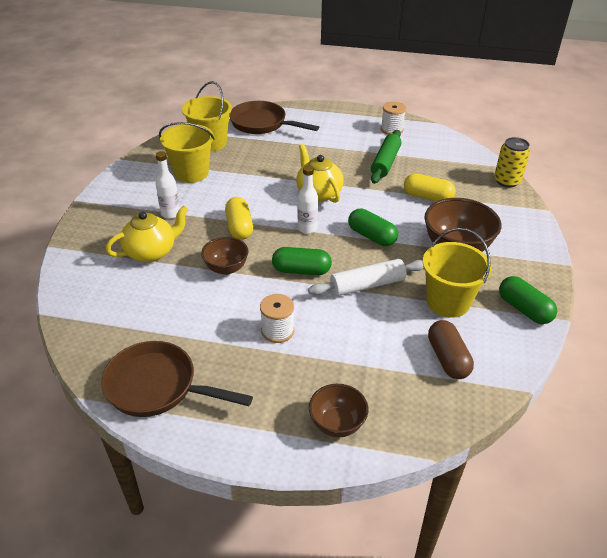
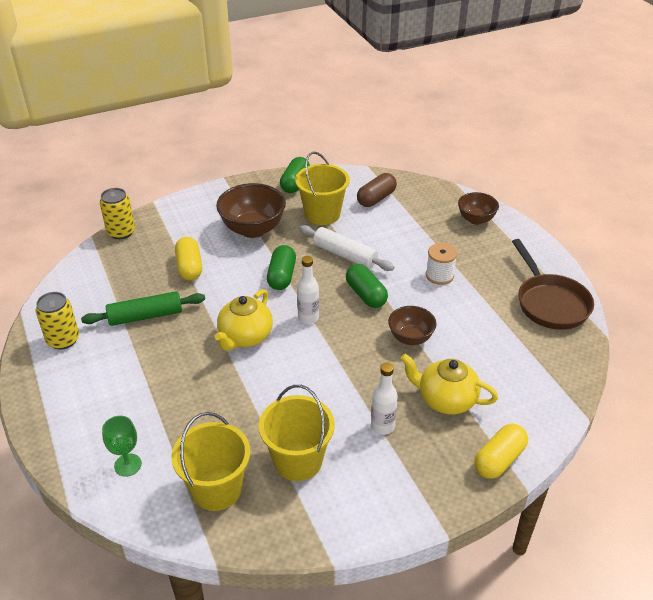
camera: 125 degrees left, 0 degrees up
(239, 227) = (350, 362): yellow capsule -> yellow capsule (499, 459)
(262, 124) = (128, 465): brown pan -> green goblet
(391, 129) = (63, 340): white spool -> yellow can

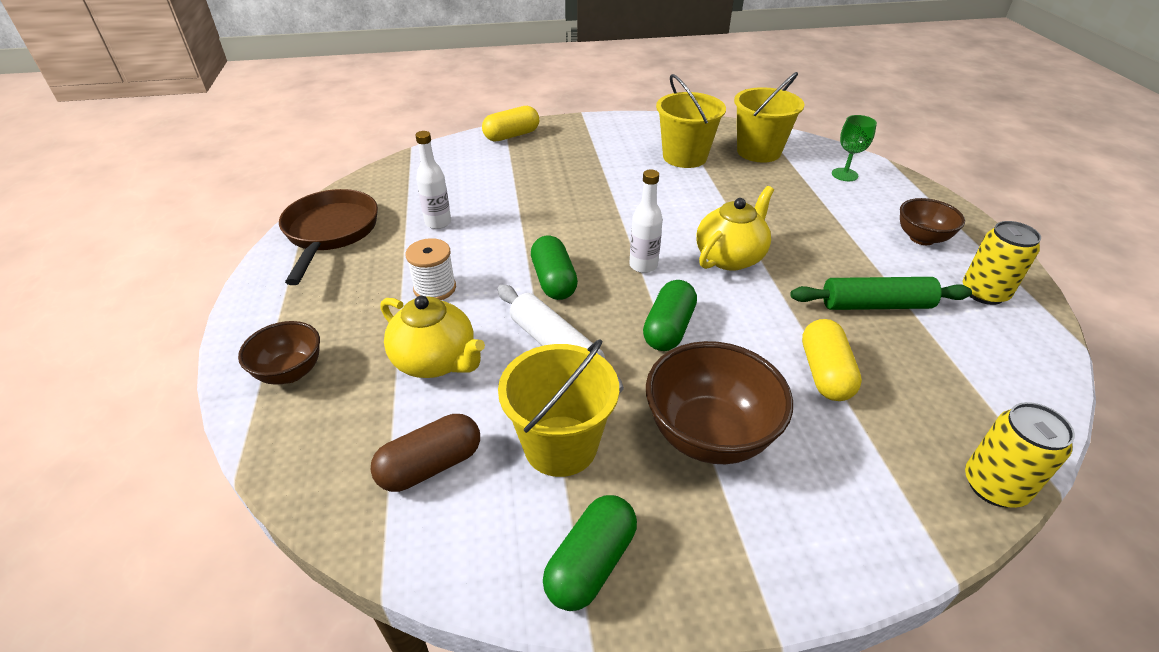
camera: 165 degrees left, 0 degrees up
(382, 426) = (599, 165): white bottle -> white bottle (438, 223)
(410, 338) = (527, 225): brown bowl -> brown bowl (921, 238)
(445, 400) = (527, 173): yellow teapot -> yellow teapot (436, 361)

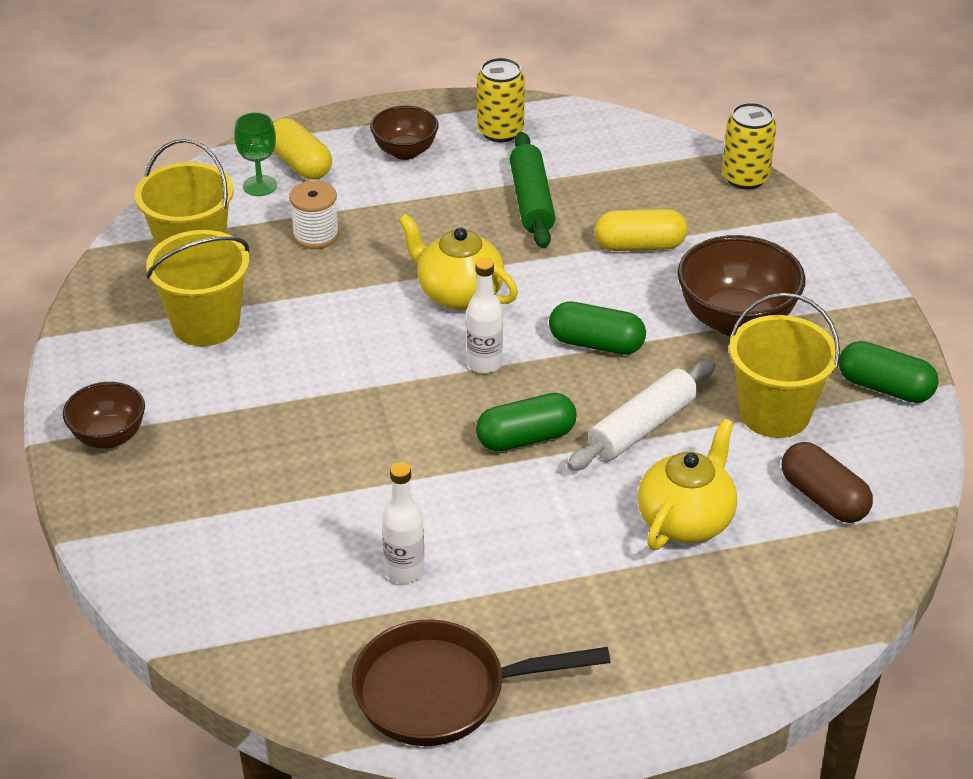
camera: 95 degrees left, 0 degrees up
(290, 372) = (733, 644): brown bowl -> brown bowl (109, 437)
(435, 288) = (557, 545): white spool -> white spool (316, 235)
(512, 136) = (120, 524): yellow capsule -> yellow capsule (300, 164)

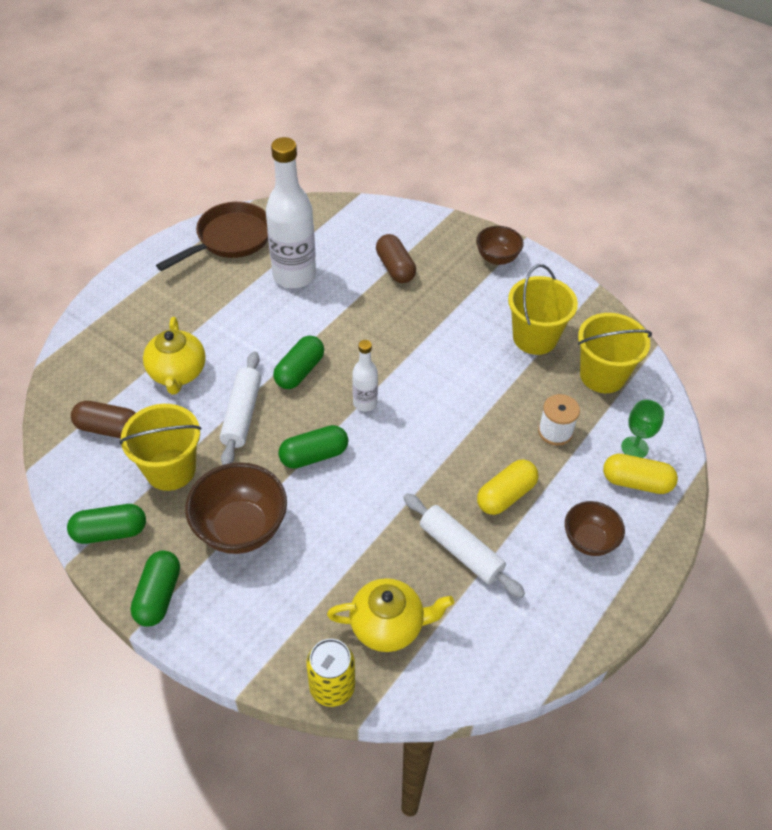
camera: 140 degrees right, 10 degrees up
(255, 501) = (395, 268): none -> brown capsule
(404, 571) = (294, 275): white bottle -> white bottle, size x1.98
(458, 293) = (427, 441): yellow teapot -> yellow teapot (388, 625)
(500, 131) = (551, 610): yellow can -> none
(531, 201) = (461, 550): green rolling pin -> white rolling pin
(640, 245) = (353, 556): yellow capsule -> yellow capsule (506, 495)
(864, 310) = (158, 595): none -> green capsule

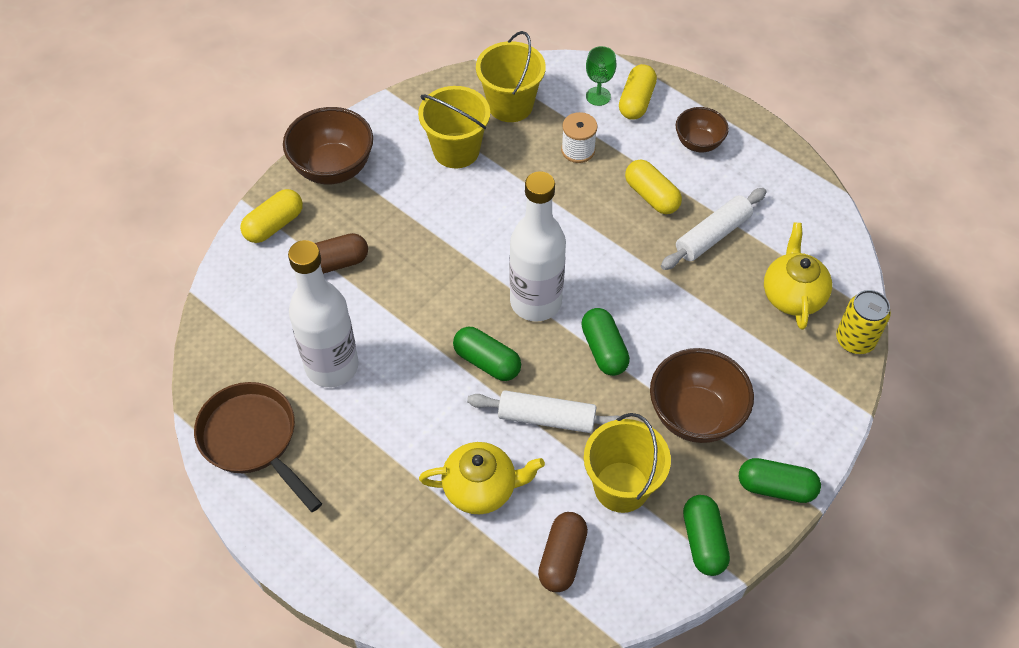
camera: 85 degrees left, 5 degrees up
(365, 403) = (536, 302): white bottle -> white bottle, size x1.98
(430, 229) = (274, 225): none -> yellow capsule
(497, 258) = (333, 168): brown bowl -> brown bowl, size x1.66

